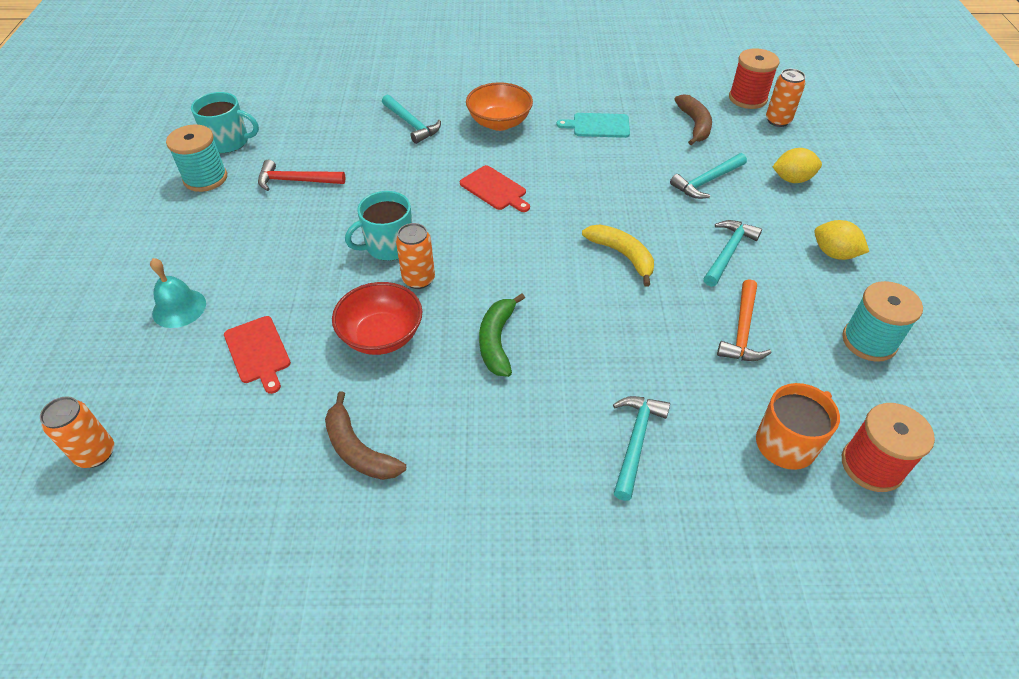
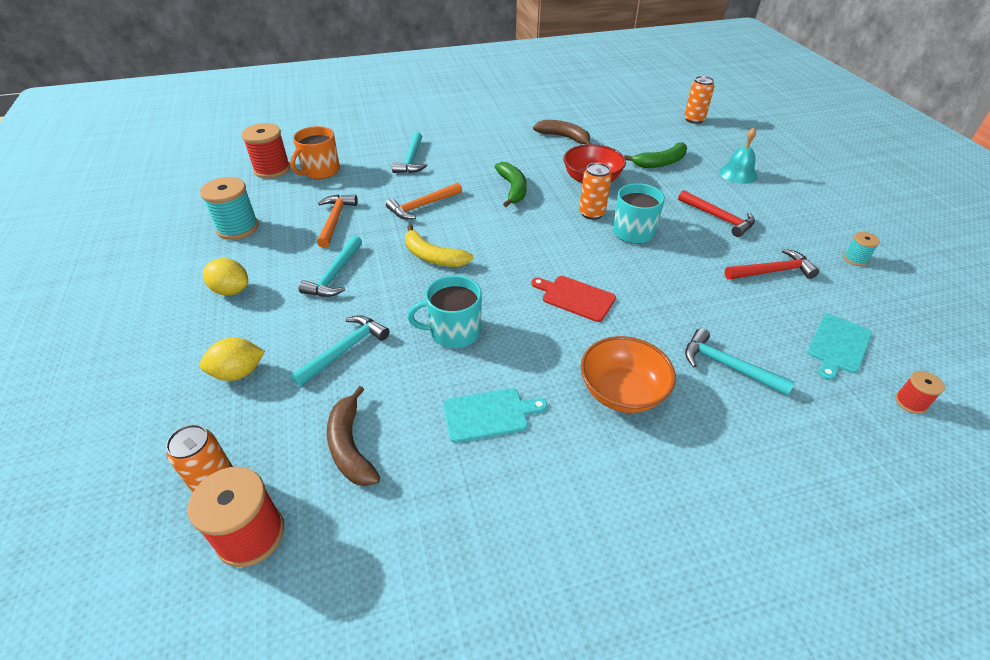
camera: 165 degrees right, 5 degrees down
(205, 178) = (855, 259): turquoise spool -> turquoise spool, size x0.52
(229, 142) = (893, 301): turquoise mug -> turquoise mug (454, 332)
(258, 352) = (660, 162): red cutting board -> green banana
(280, 246) = (718, 218): none -> red hammer
(314, 89) = (910, 402): none -> red spool
(316, 122) = (838, 345): none -> turquoise cutting board
(627, 333) = (422, 206): none -> orange hammer

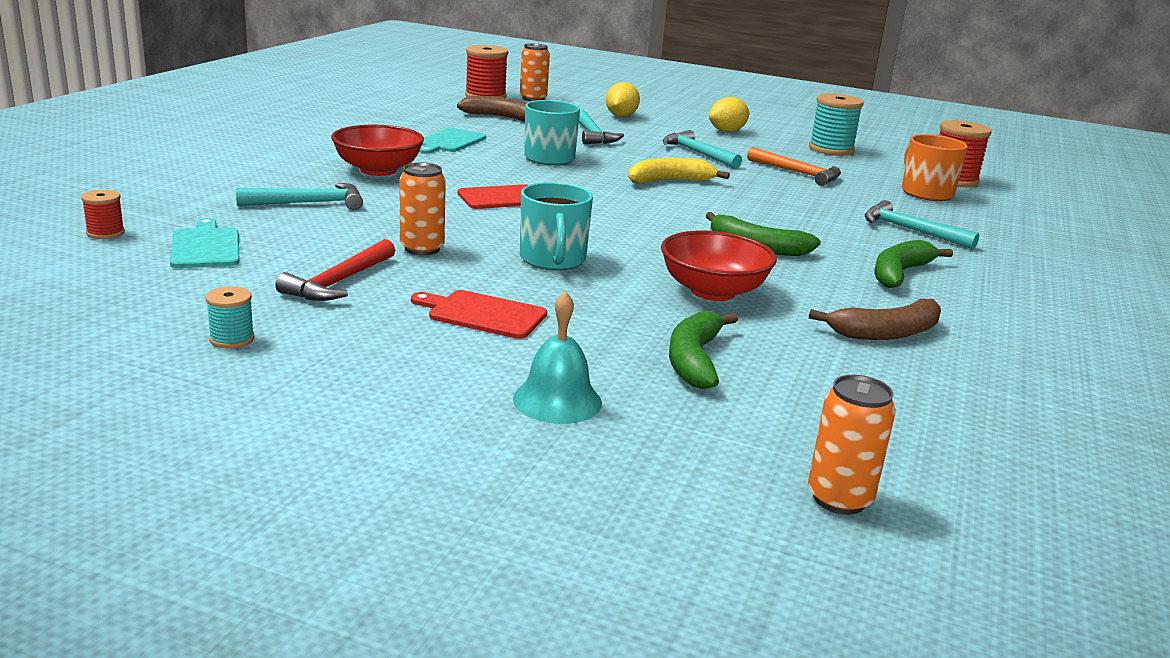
camera: 125 degrees right, 20 degrees down
(422, 206) = (777, 203): orange hammer -> none
(488, 149) = (899, 273): none -> green banana
(591, 213) = (630, 258): orange can -> orange can (422, 249)
(622, 392) = (378, 170): orange bowl -> red bowl
(718, 218) = (483, 314): red hammer -> red cutting board

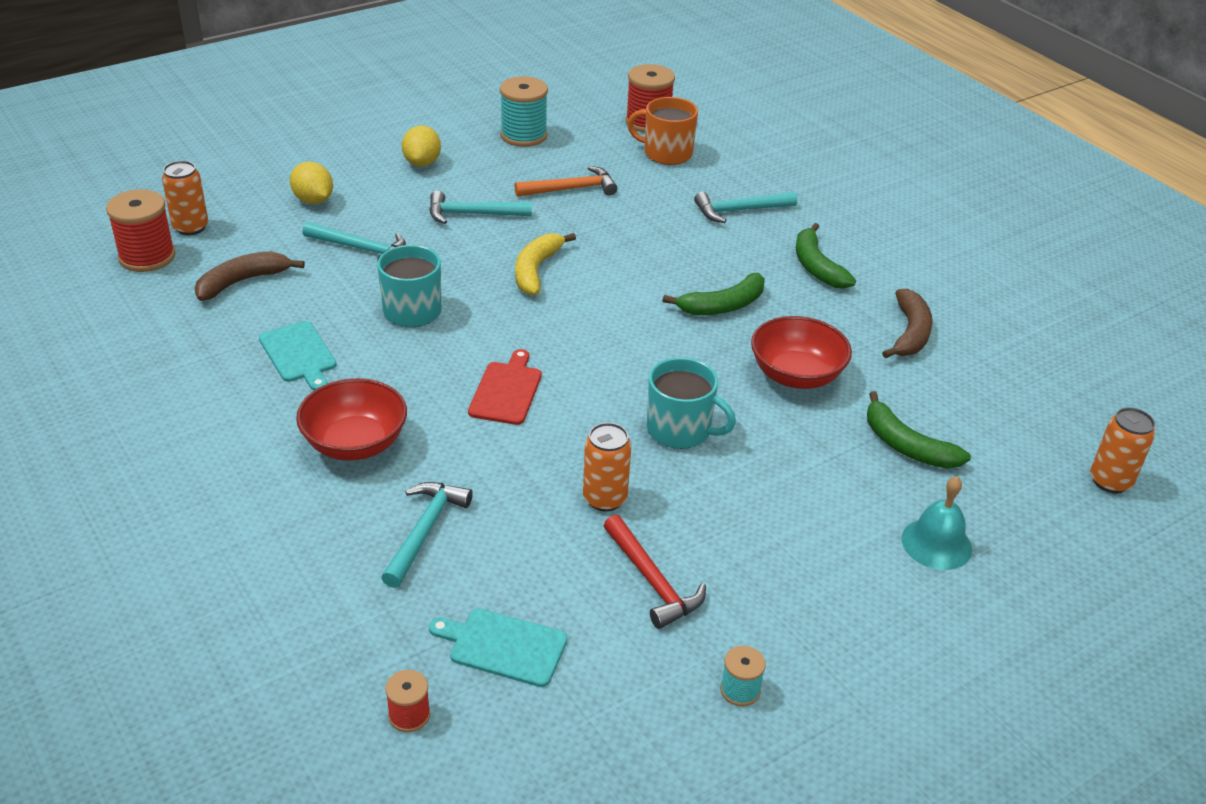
camera: 55 degrees left, 15 degrees up
(483, 314) = (770, 519): red cutting board -> none

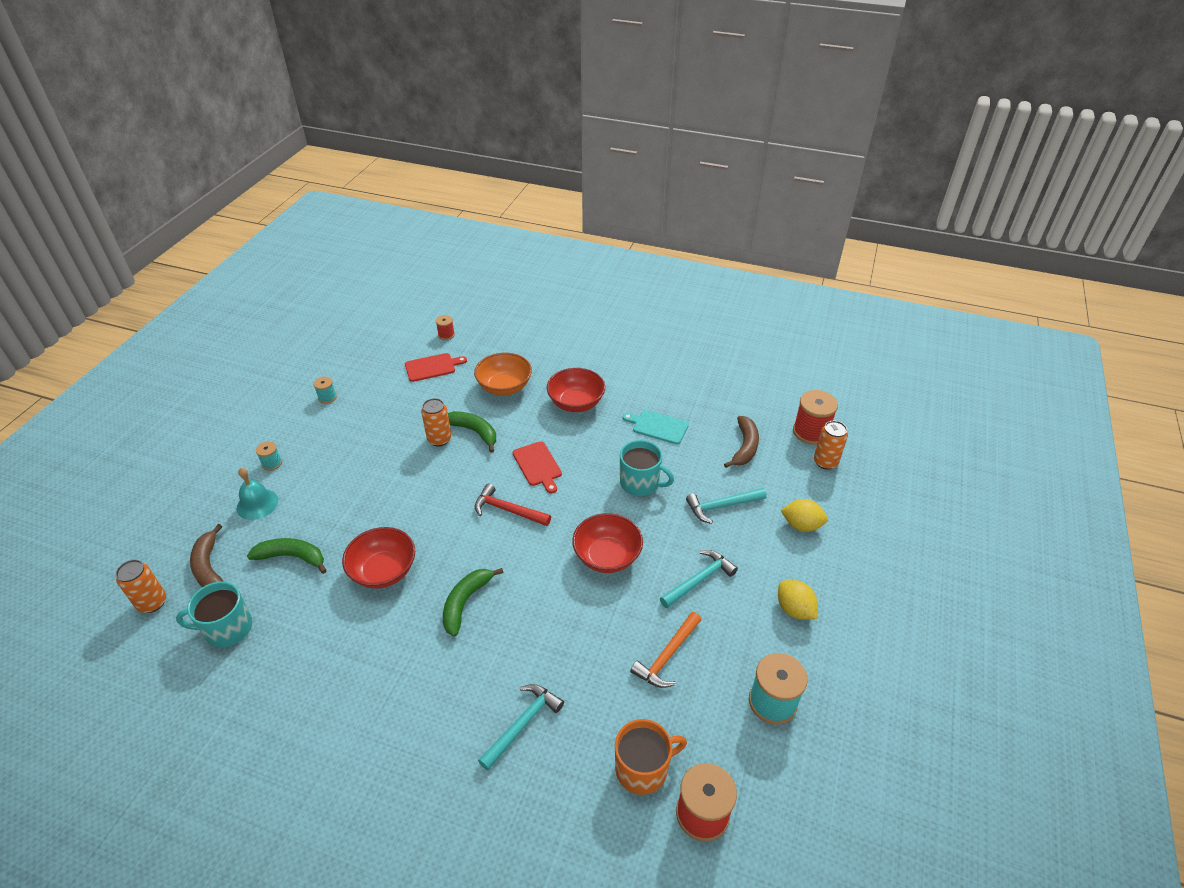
camera: 145 degrees right, 5 degrees up
(425, 531) = (504, 387): turquoise hammer -> orange bowl
(503, 646) = (432, 367): turquoise cutting board -> red cutting board
(536, 270) = (607, 556): yellow banana -> red bowl
(652, 581) = (390, 417): red hammer -> red hammer (508, 510)
(680, 430) = (429, 494): turquoise mug -> turquoise mug (227, 628)
(817, 267) = (421, 691): green banana -> green banana (474, 432)
(893, 602) = (272, 463): none -> turquoise spool
(910, 333) = (320, 659): brown banana -> brown banana (209, 567)

